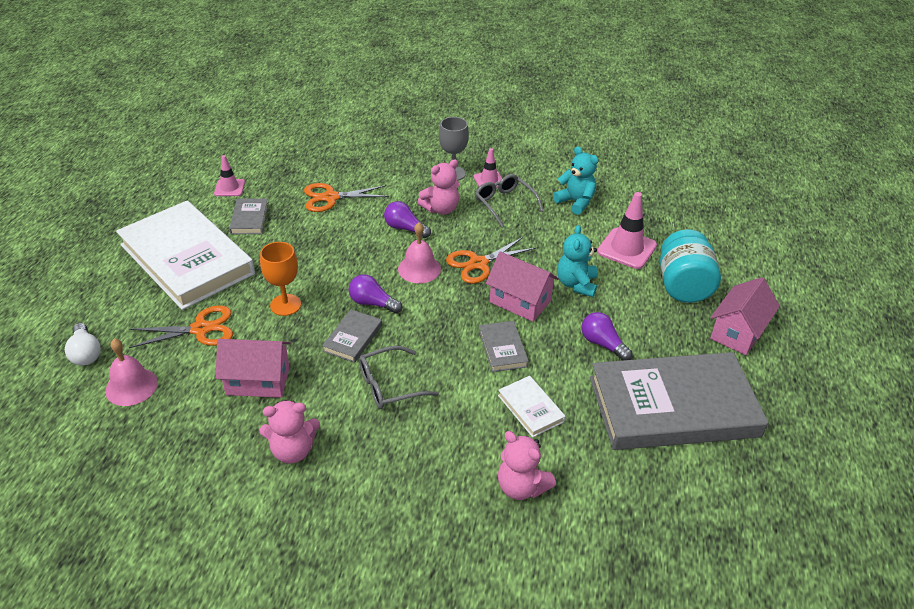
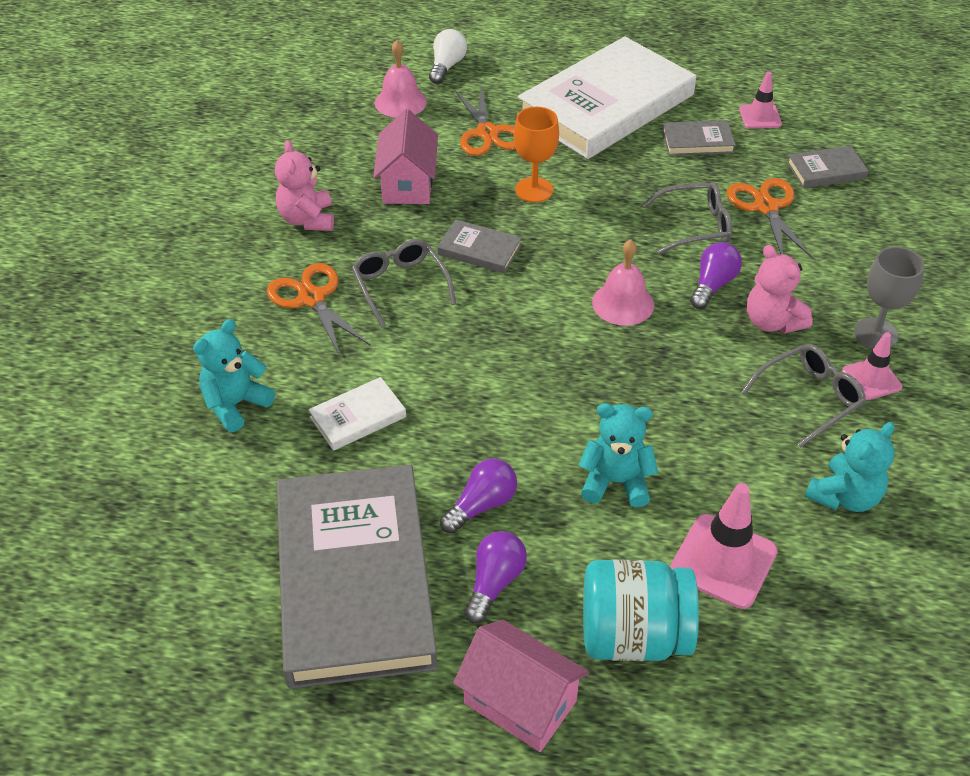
camera: 90 degrees right, 5 degrees up
(86, 353) = (447, 66): white light bulb -> white light bulb turned 135 degrees clockwise
(344, 229) = (695, 226): none -> grey glasses
(372, 303) = (545, 263): purple light bulb -> purple light bulb (494, 583)
(478, 263) = (646, 366): orange scissors -> orange scissors (312, 298)
(503, 348) = (467, 391): grey book -> grey book (826, 170)
(520, 301) = (566, 412): pink house -> none
(521, 487) = (235, 404): pink teddy bear -> turquoise teddy bear

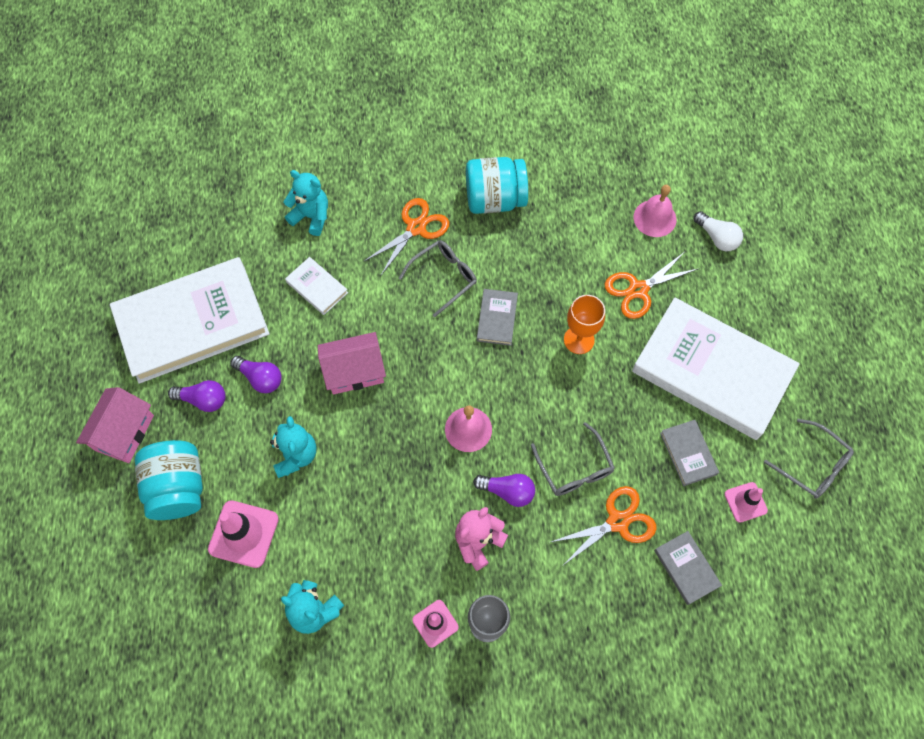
camera: 75 degrees right, 20 degrees up
(307, 219) = (495, 199): pink teddy bear -> turquoise jar
(354, 580) = (192, 323): grey book -> white book
(408, 184) = (556, 251): pink house -> pink house (354, 371)
(447, 66) = (717, 238): white light bulb -> white light bulb turned 45 degrees clockwise
(809, 398) = (403, 577): grey glasses -> grey glasses (812, 465)

